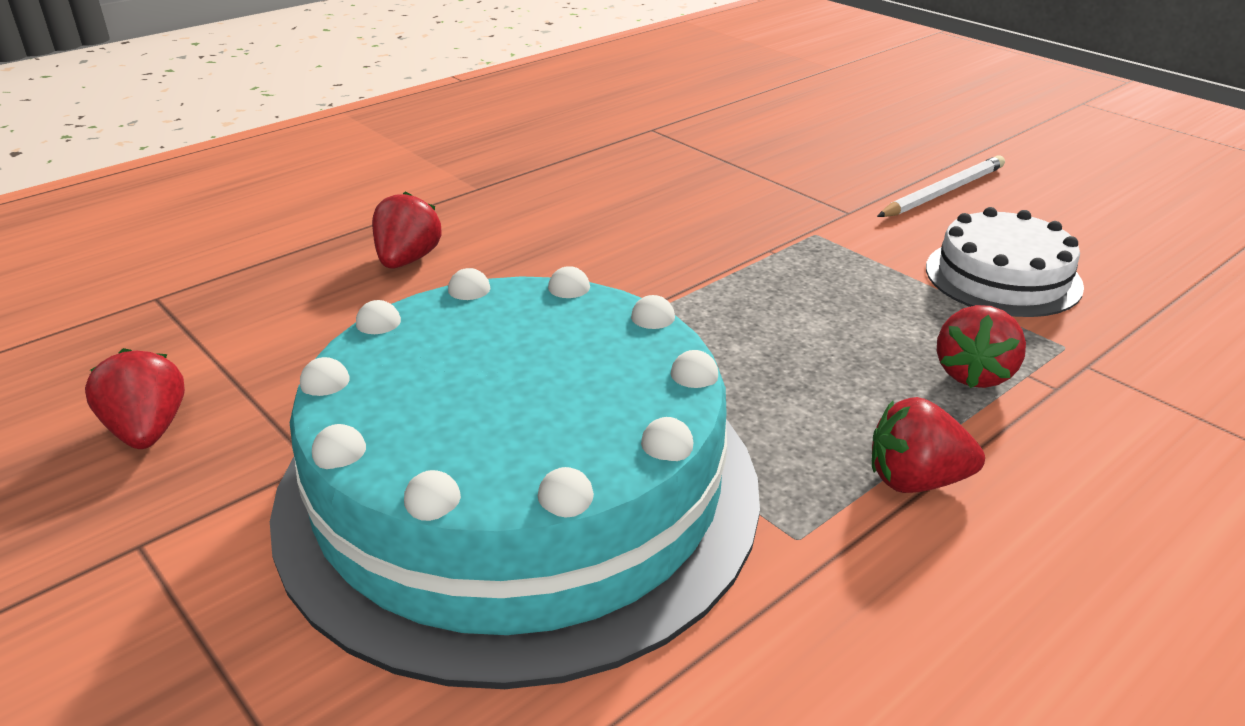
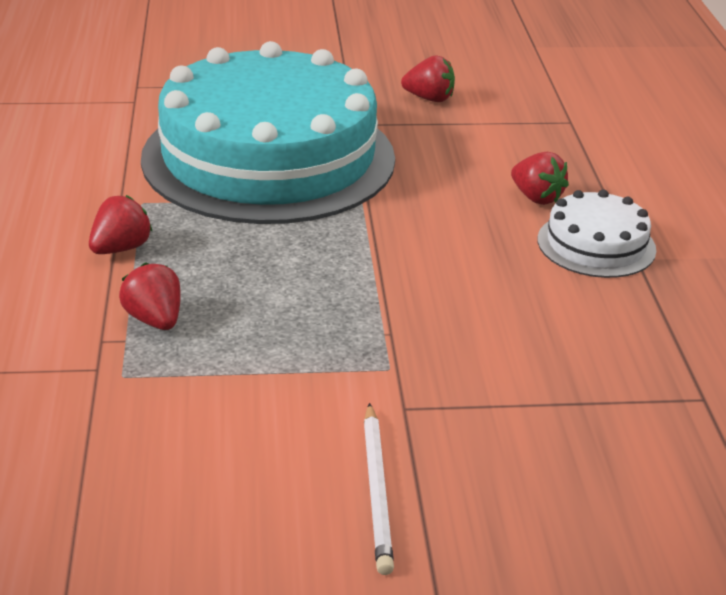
camera: 125 degrees right, 0 degrees up
(1003, 277) = (220, 413): white cake -> white cake (596, 244)

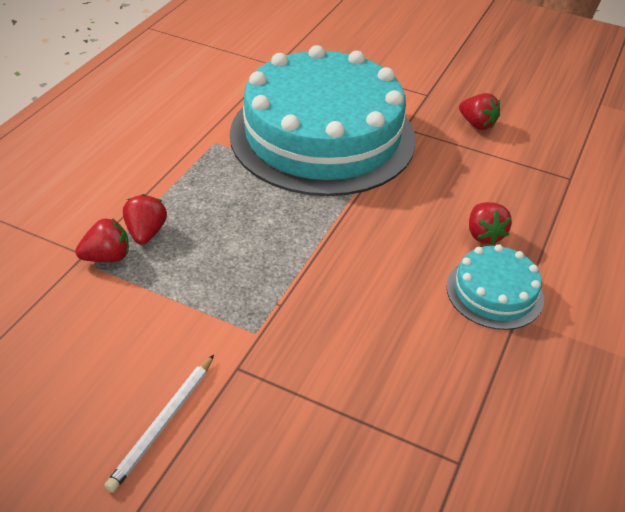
camera: 30 degrees right, 10 degrees up
(121, 248) = (172, 172): red strawberry -> red strawberry (107, 257)
(596, 244) = (494, 292): white cake -> turquoise cake

